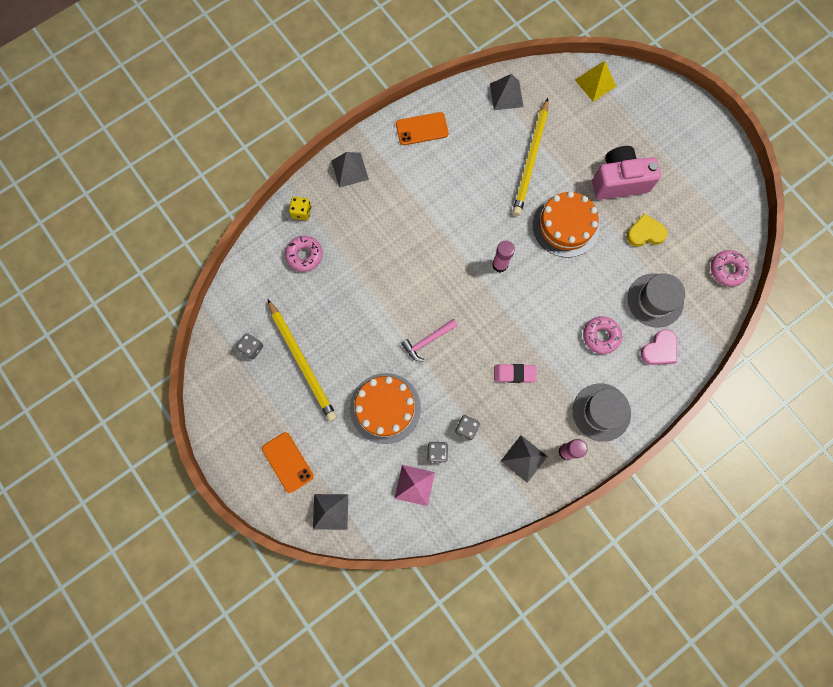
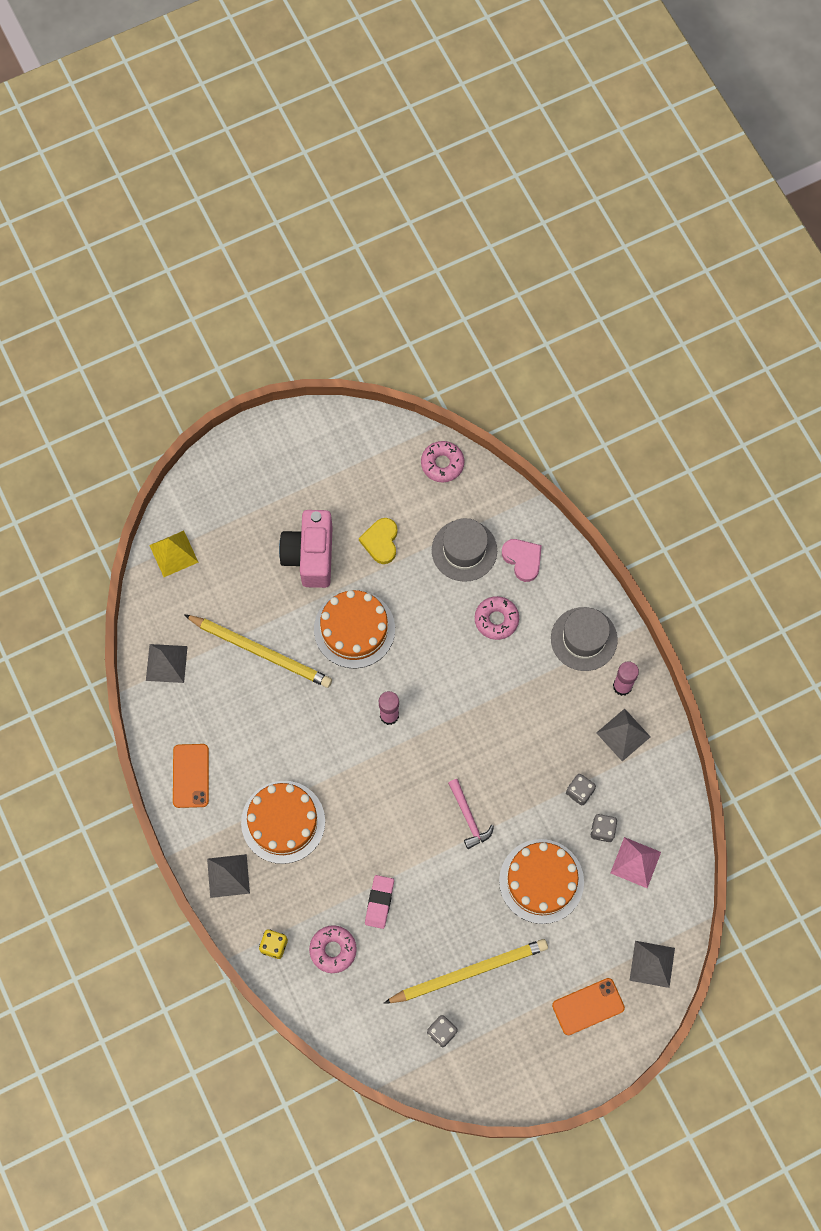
camera: 80 degrees left, 5 degrees down
(398, 201) = (283, 822): none -> orange cake
(514, 374) = (524, 725): pink eraser -> pink eraser (379, 902)

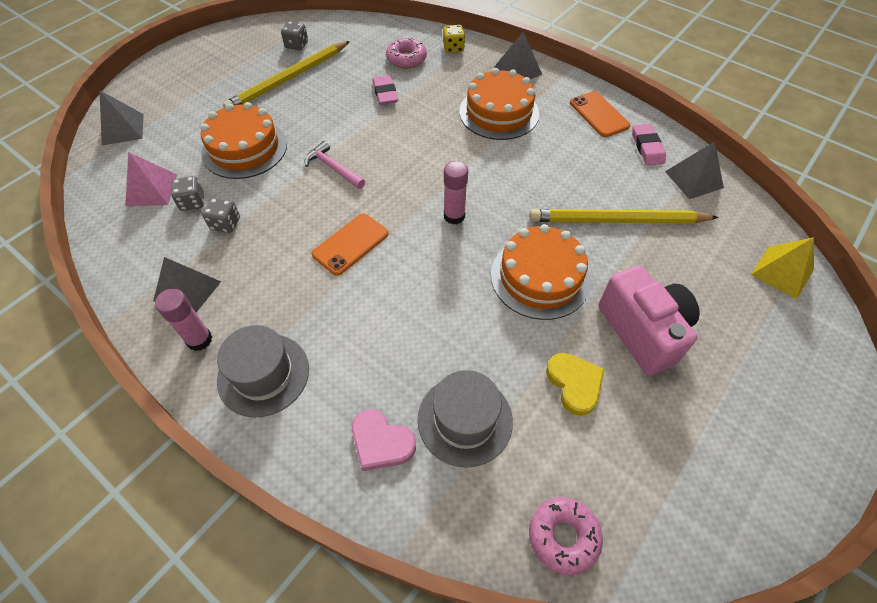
camera: 155 degrees right, 15 degrees down
(177, 715) = (647, 147): none -> pink eraser
(496, 620) = (383, 352): pink donut -> none
(588, 1006) = (178, 90): orange phone -> orange phone (350, 244)

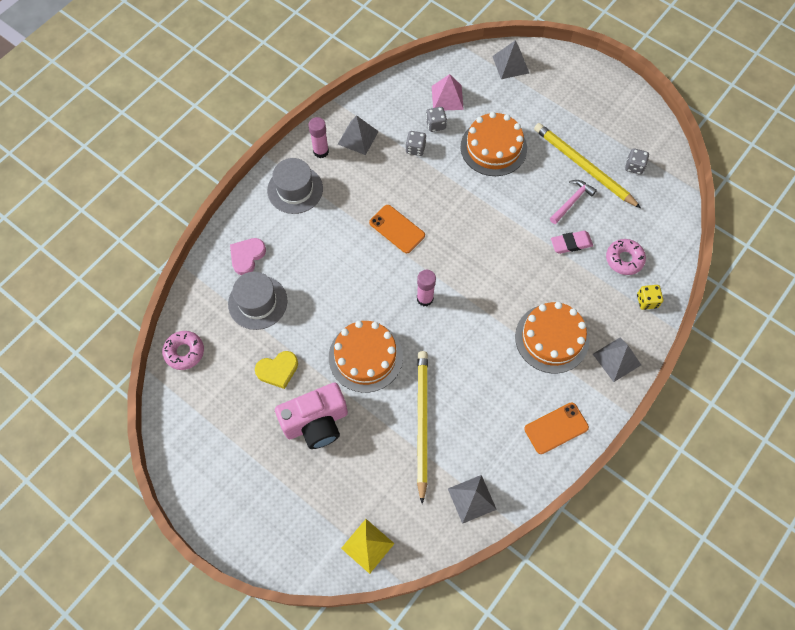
camera: 90 degrees right, 10 degrees up
(333, 168) = (474, 211): pink hammer -> pink hammer (572, 201)
(647, 147) = (512, 465): pink eraser -> none

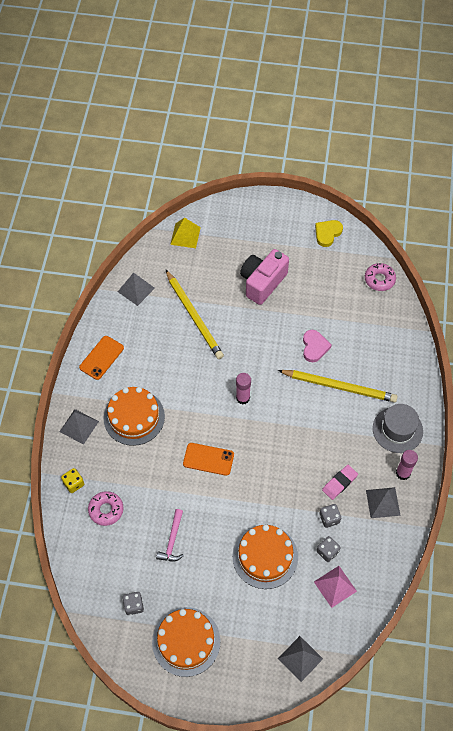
camera: 150 degrees right, 5 degrees down
(247, 256) = (391, 361): pink heart -> pink heart (314, 347)
(257, 302) = (358, 334): grey hat -> none
(278, 370) = (310, 300): yellow heart -> yellow heart (327, 233)
(365, 357) = (258, 337): orange cake -> orange cake (186, 641)
(397, 229) = (298, 440): orange phone -> orange phone (208, 459)
(571, 243) = (155, 501): pink eraser -> pink eraser (339, 483)
(583, 166) = (178, 580): yellow pencil -> yellow pencil (339, 386)

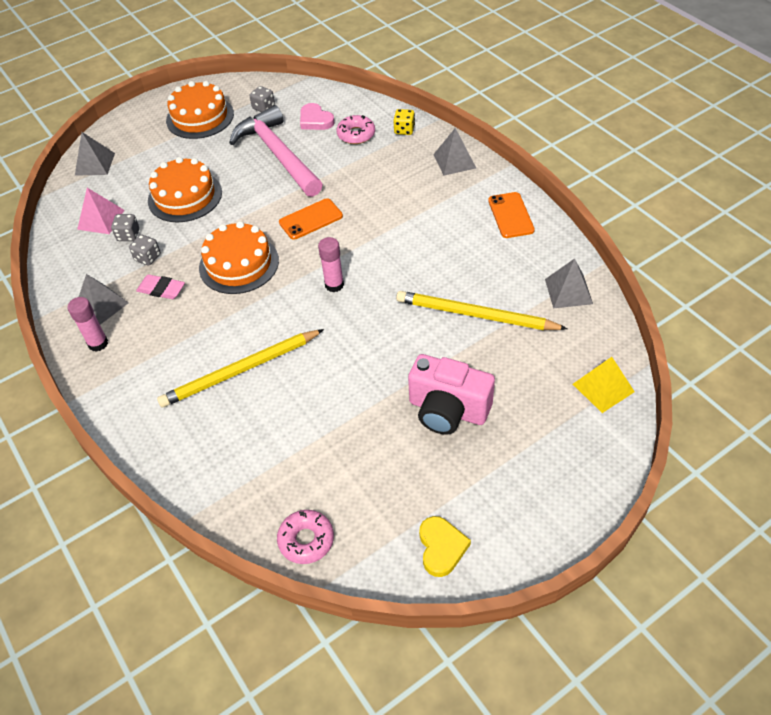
camera: 140 degrees right, 10 degrees down
(134, 417) = (417, 199): orange cake -> orange cake (239, 264)
(172, 540) = (278, 154): pink hammer -> pink hammer, size x2.22
(262, 282) = (448, 410): pink camera -> pink camera turned 120 degrees clockwise
(314, 347) = (309, 388): pink heart -> pink heart (315, 120)
(339, 483) = (161, 289): pink eraser -> pink eraser turned 75 degrees counterclockwise
(397, 430) = (135, 378): grey hat -> none

